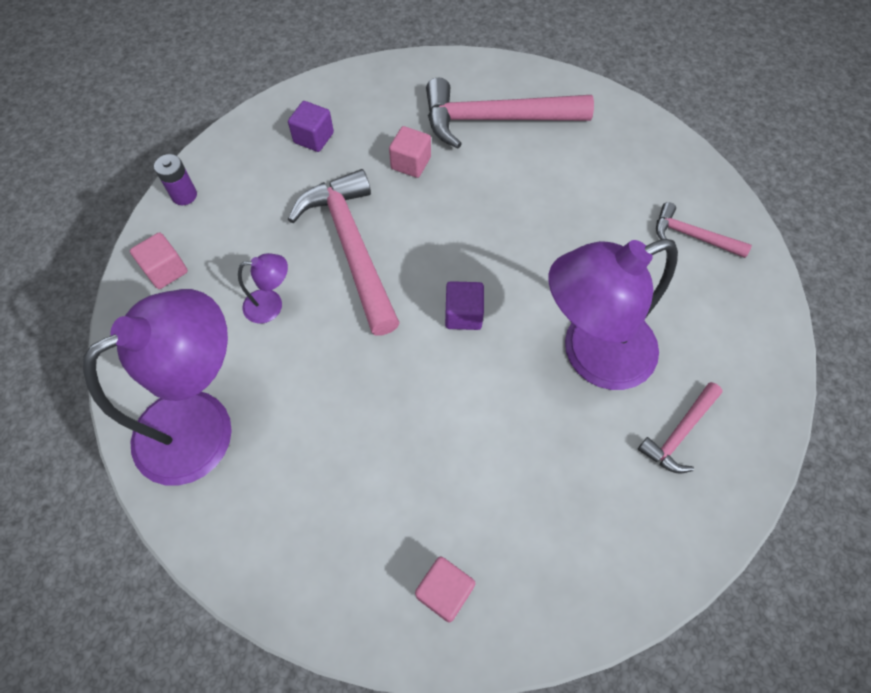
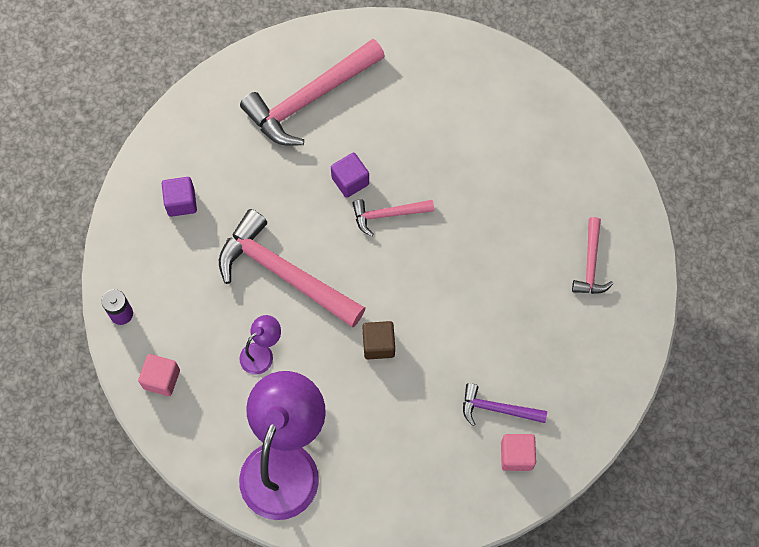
camera: 35 degrees left, 5 degrees up
(387, 369) = (378, 345): none -> brown cube
(411, 163) = (274, 177): pink cube -> none
(462, 522) = (497, 409): none -> purple hammer
(463, 314) = (400, 272): purple cube -> purple cube (350, 181)
(591, 355) = (504, 246): purple lamp -> none
(692, 236) = (514, 112): pink hammer -> pink hammer (388, 214)

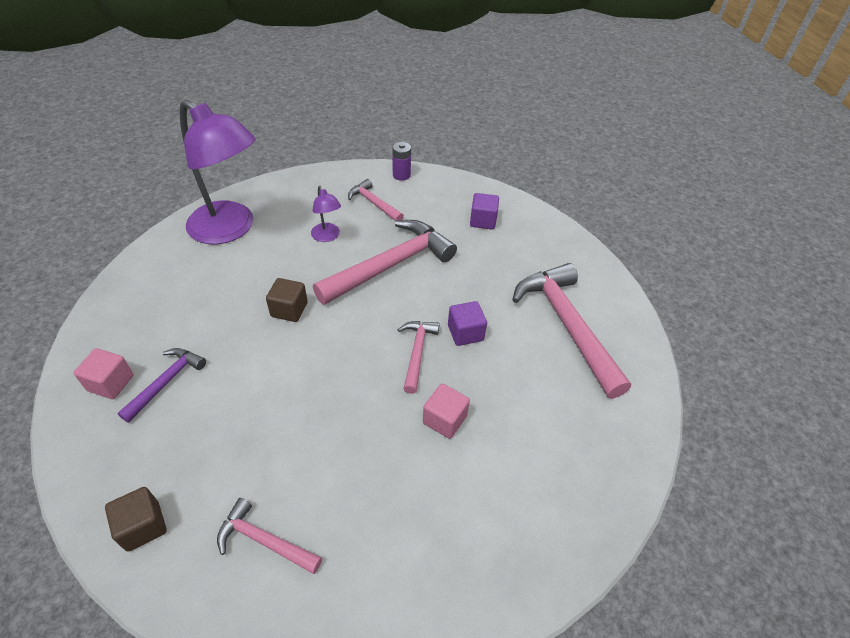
camera: 105 degrees right, 20 degrees down
(161, 379) = (339, 183): pink cube -> pink cube (444, 419)
(187, 326) = (374, 203): none -> pink hammer
(615, 350) = (143, 526): none -> brown cube

